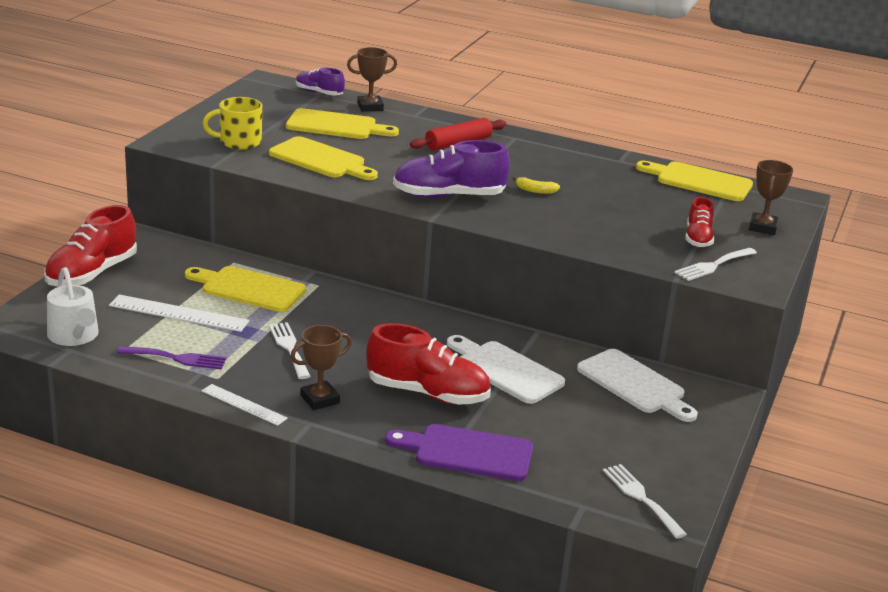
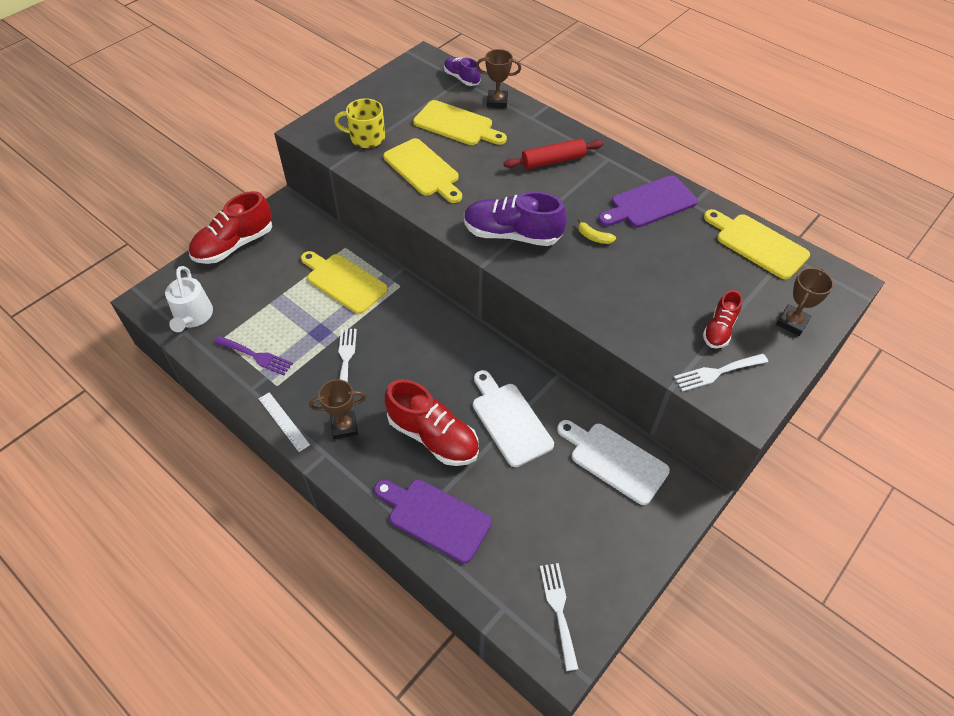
camera: 20 degrees right, 25 degrees up
(179, 313) = (279, 302): white ruler -> none
(577, 164) = (650, 203): none -> purple cutting board
(634, 384) = (614, 460): white cutting board -> white cutting board turned 150 degrees clockwise

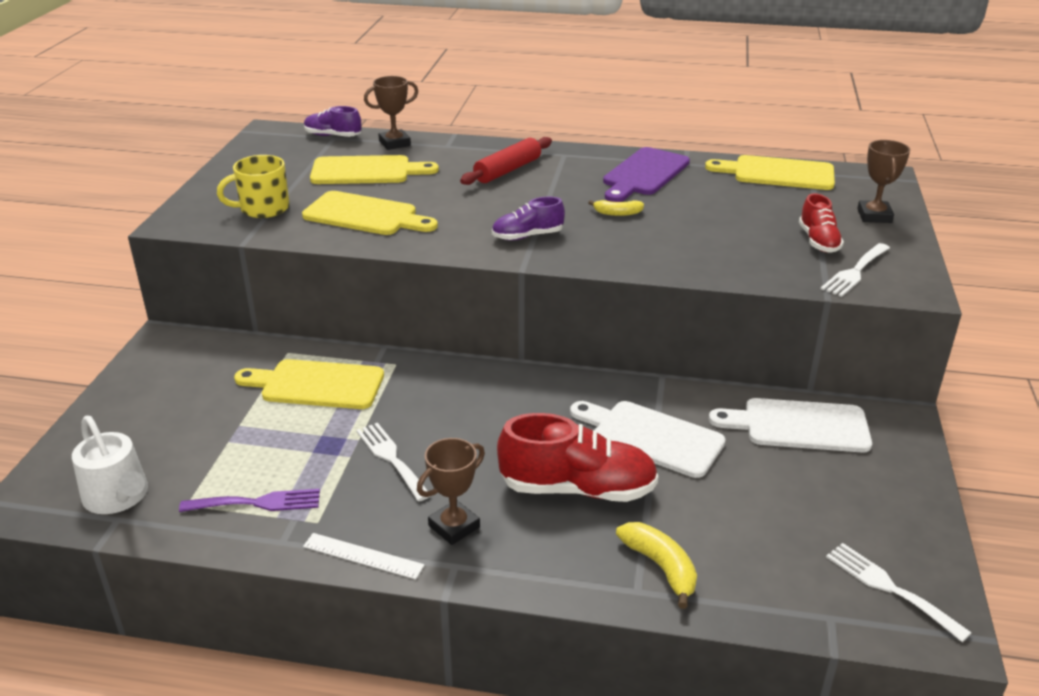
camera: 30 degrees left, 20 degrees down
(234, 245) = (120, 400): red shoe -> none
(435, 518) = (660, 567): purple cutting board -> yellow banana
(512, 234) = (527, 236): purple shoe -> purple shoe, size x0.57

